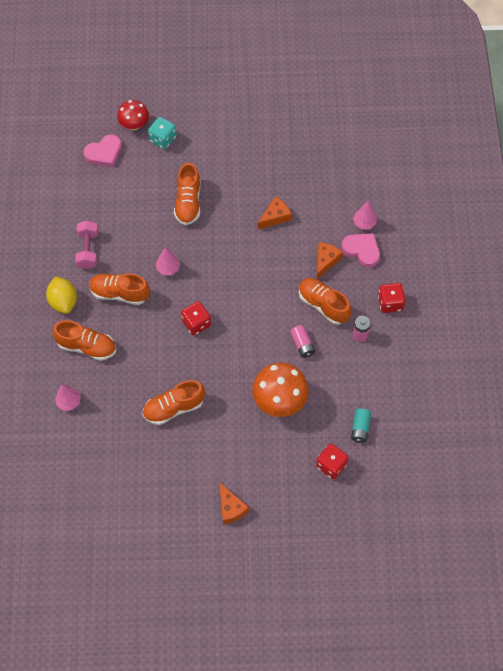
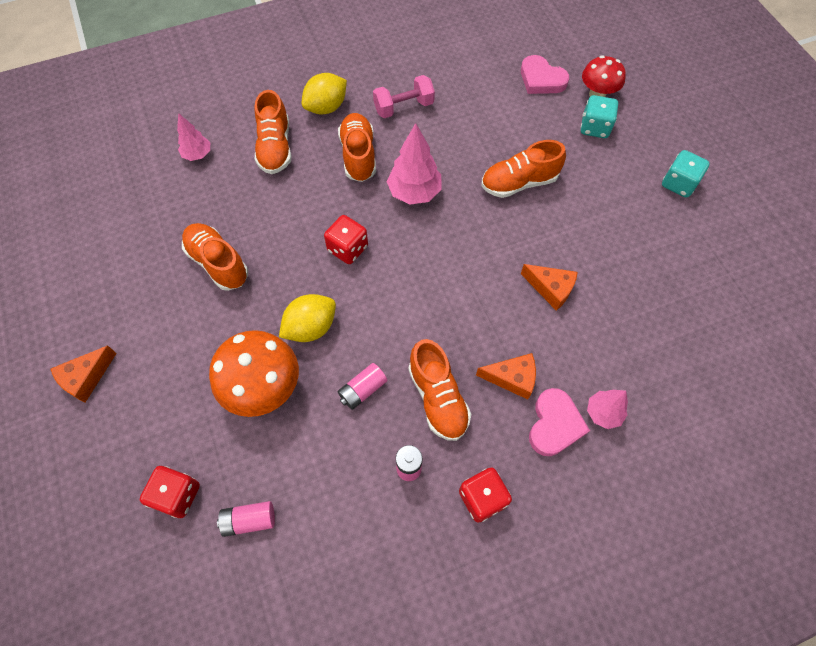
camera: 70 degrees right, 0 degrees up
(168, 268) = (414, 192): pink tree -> pink tree, size x1.64
(229, 113) = (678, 184): none -> turquoise dice
(247, 362) = (311, 327): none -> yellow lemon
(323, 305) = (438, 398): orange shoe -> orange shoe turned 135 degrees clockwise
(360, 428) = (249, 520): turquoise battery -> pink battery

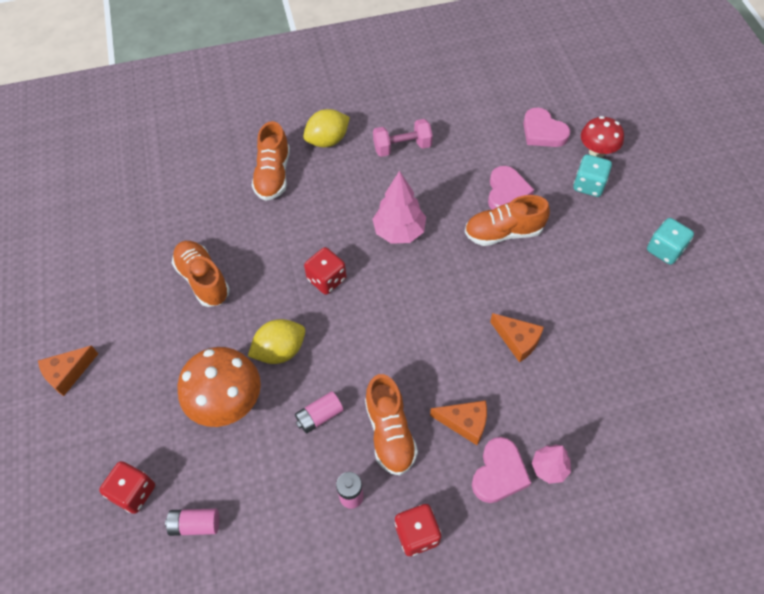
camera: 10 degrees right, 5 degrees down
(198, 155) = (200, 174): pink tree -> none
(358, 156) = (351, 190): orange shoe -> none
(515, 143) = (507, 192): none -> pink heart

